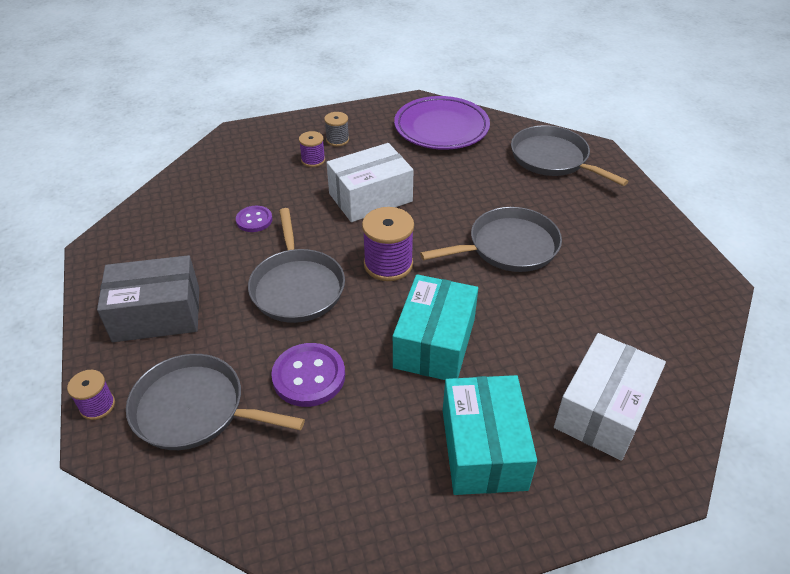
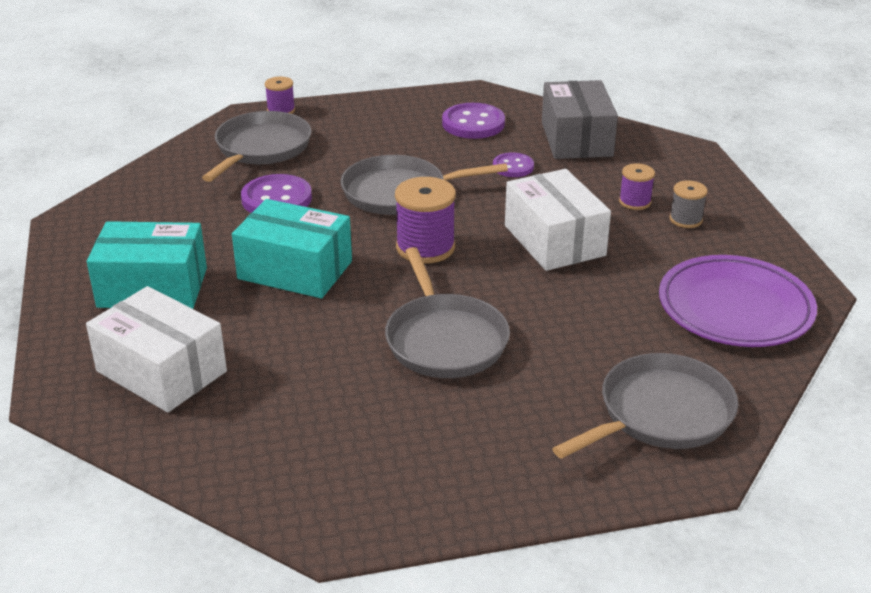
camera: 95 degrees right, 10 degrees down
(157, 314) = (378, 126): grey box -> grey box (576, 139)
(166, 246) = (473, 123): none -> purple button

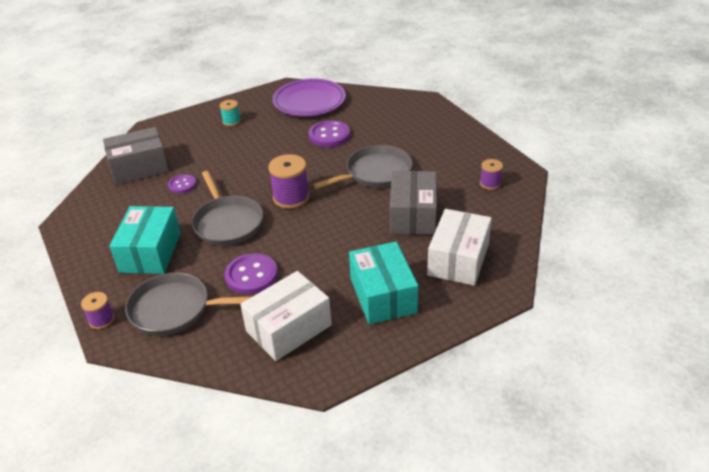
camera: 105 degrees left, 5 degrees up
(295, 270) = (336, 240): turquoise box -> turquoise box (150, 252)
(300, 353) = (413, 215): none -> grey box
(473, 123) = (120, 213): purple button -> purple button (329, 135)
(554, 240) = (267, 156): white box -> white box (288, 328)
(635, 202) = (216, 138): purple spool -> purple spool (490, 183)
(660, 413) = (396, 111): grey pan -> none
(686, 219) = (231, 121): grey spool -> turquoise spool

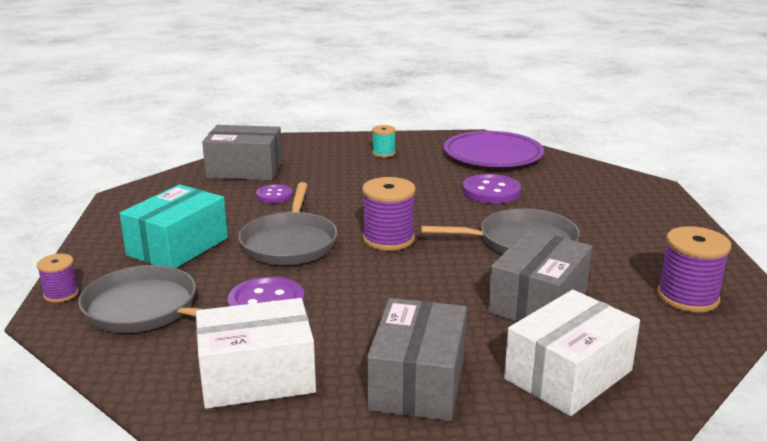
camera: 25 degrees right, 15 degrees down
(383, 295) = (418, 382): turquoise box -> grey box
(490, 183) = (687, 297): purple spool -> purple spool, size x1.74

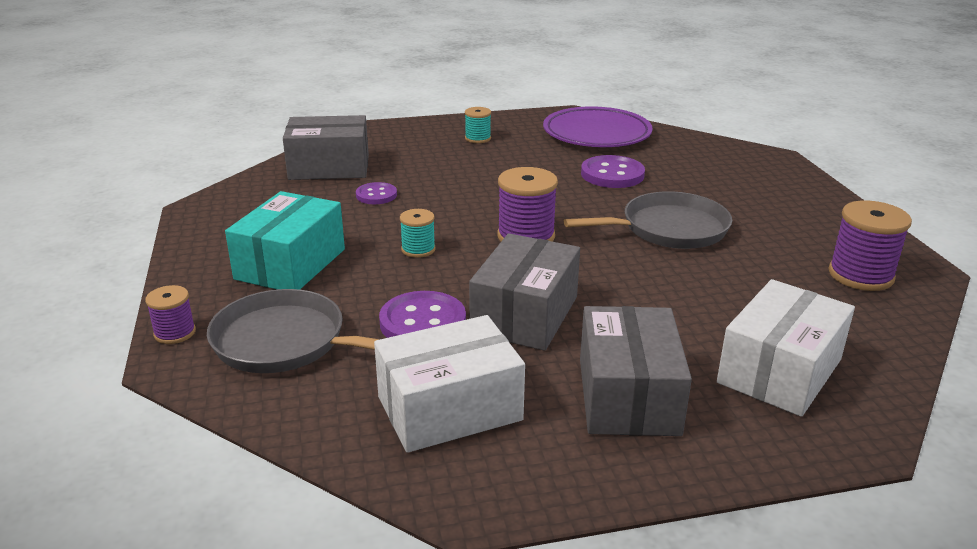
camera: 10 degrees left, 5 degrees up
(289, 243) = (418, 249): grey pan -> turquoise spool
(538, 302) = (714, 293): grey box -> grey box (525, 314)

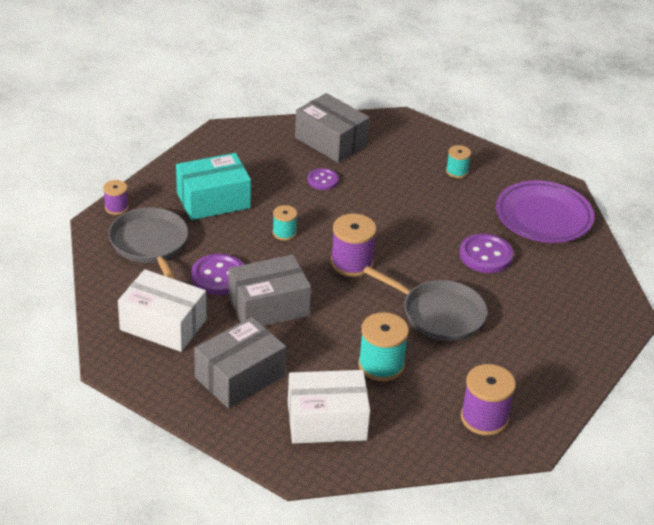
camera: 45 degrees right, 10 degrees up
(714, 293) = (381, 365): none -> turquoise spool

